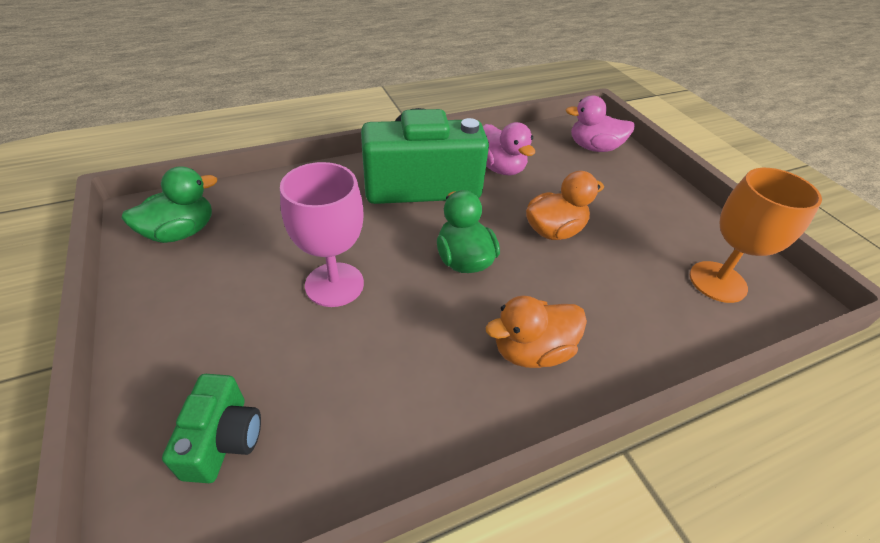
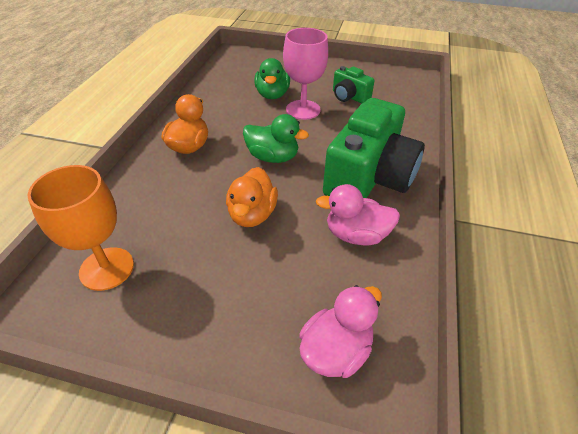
camera: 130 degrees right, 0 degrees up
(181, 232) = (389, 82): green duck -> green duck (272, 95)
(223, 439) = (253, 68): green camera -> green camera (349, 97)

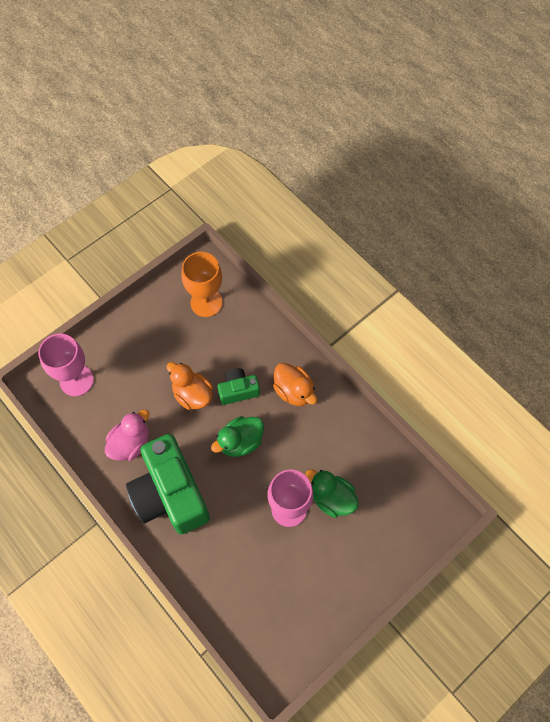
camera: 125 degrees right, 20 degrees up
(336, 350) = (76, 380): pink duck -> pink goblet
(349, 97) = (283, 568): green camera -> green camera (238, 390)

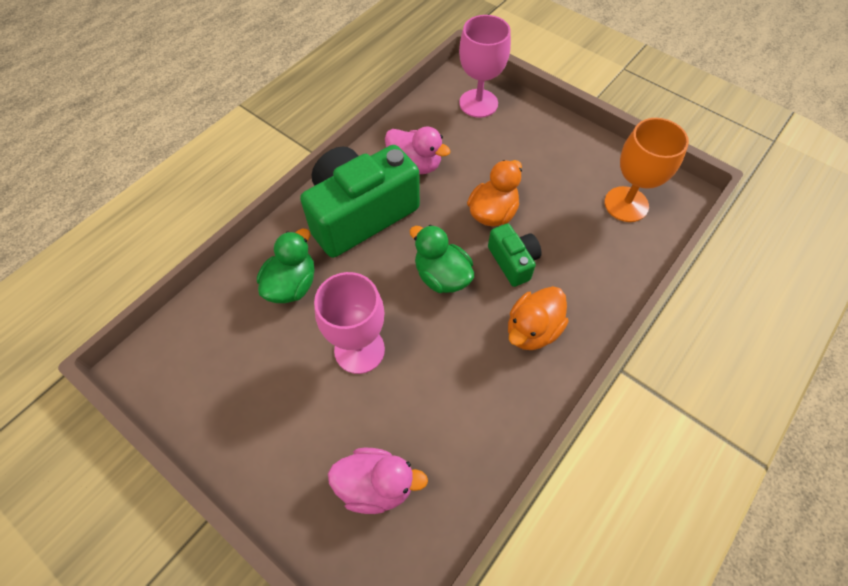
camera: 80 degrees right, 5 degrees down
(331, 498) = (382, 405): green duck -> green duck (292, 285)
(383, 509) = (376, 485): none -> pink duck

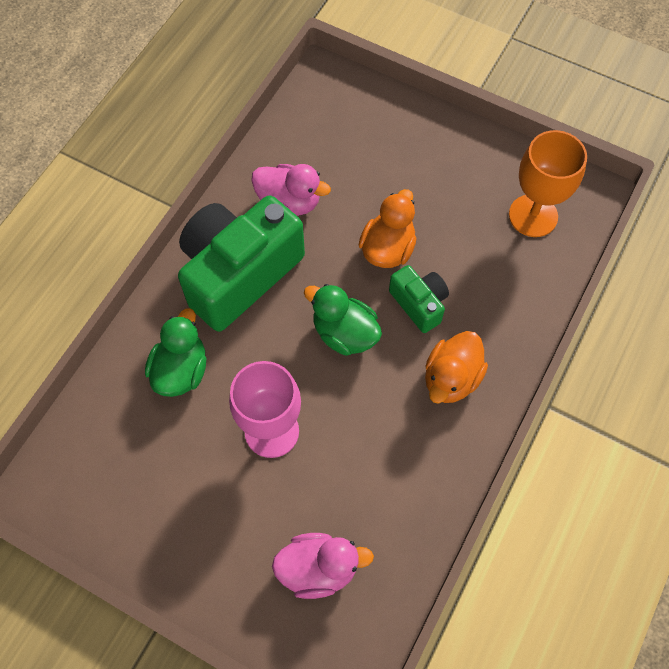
camera: 10 degrees left, 5 degrees up
(478, 103) = (348, 111): pink goblet -> none

